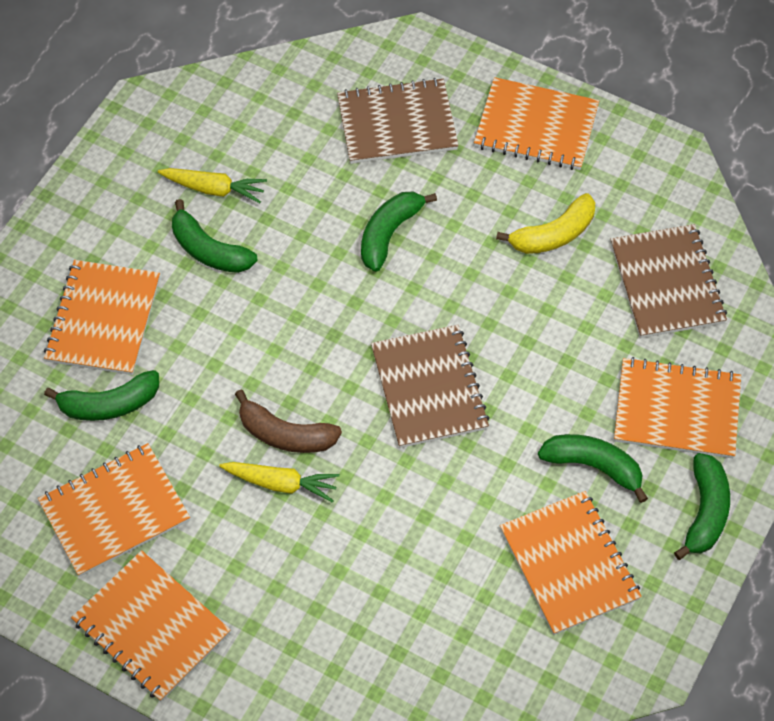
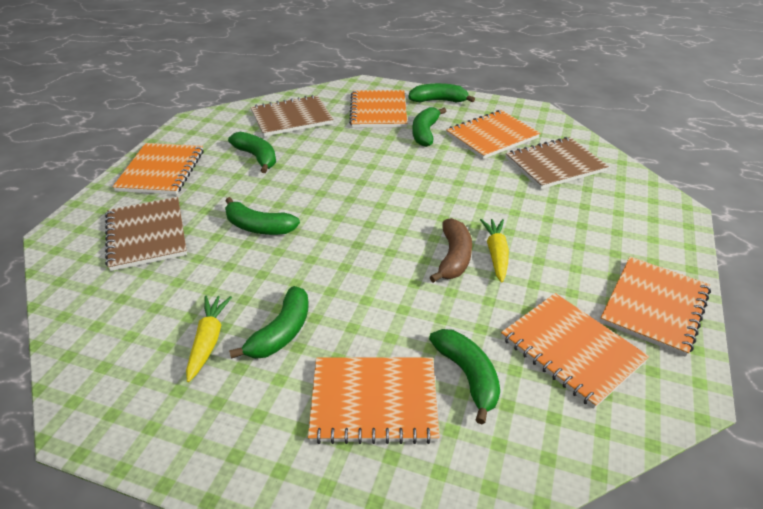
camera: 100 degrees left, 20 degrees down
(429, 388) = (391, 195): brown notebook -> brown notebook (555, 165)
(553, 234) = (257, 157): yellow banana -> green banana

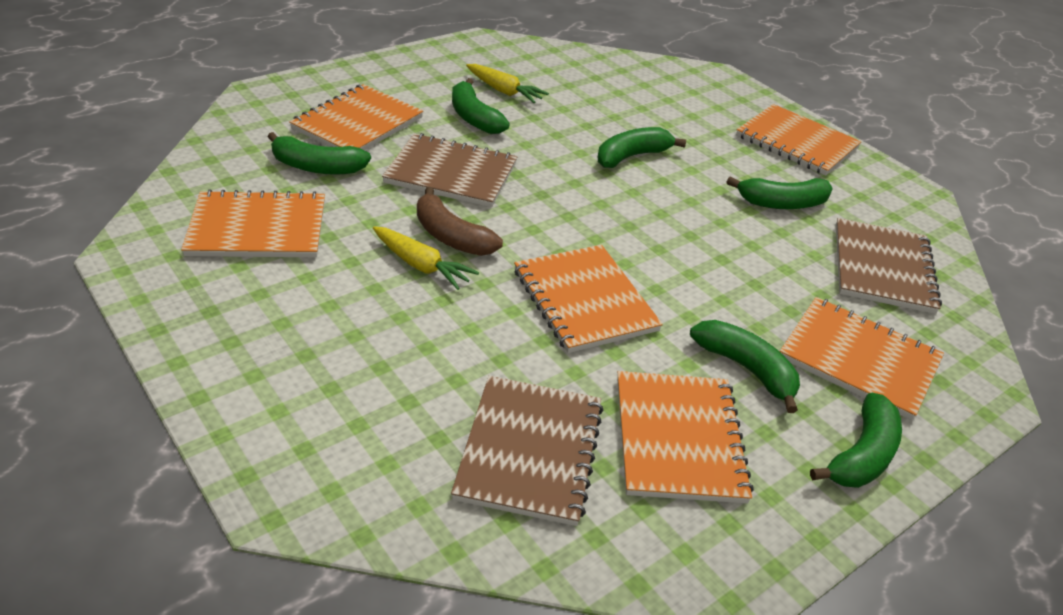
camera: 120 degrees right, 0 degrees up
(147, 235) = (676, 106): brown notebook -> brown notebook (451, 173)
(654, 306) = (211, 316): orange notebook -> orange notebook (584, 300)

